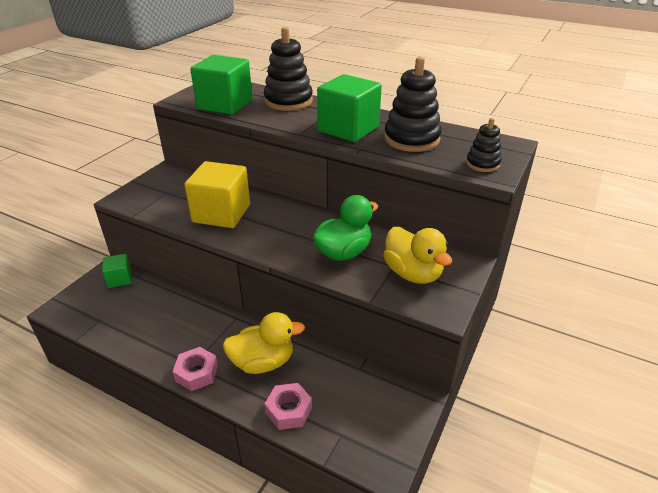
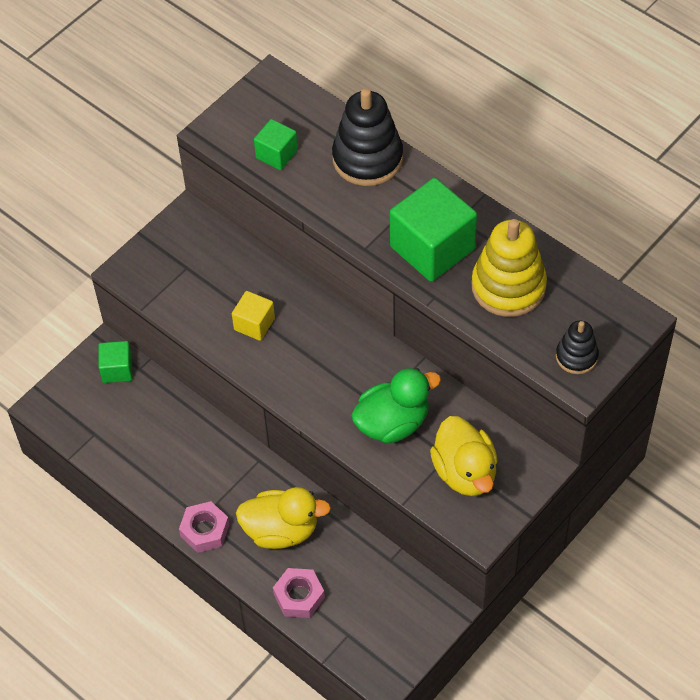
camera: 15 degrees right, 20 degrees up
(221, 213) = (254, 324): yellow cube -> yellow cube, size x0.52
(225, 104) = (276, 154): green cube -> green cube, size x0.52
(411, 139) = (508, 286): black stacking toy -> yellow stacking toy

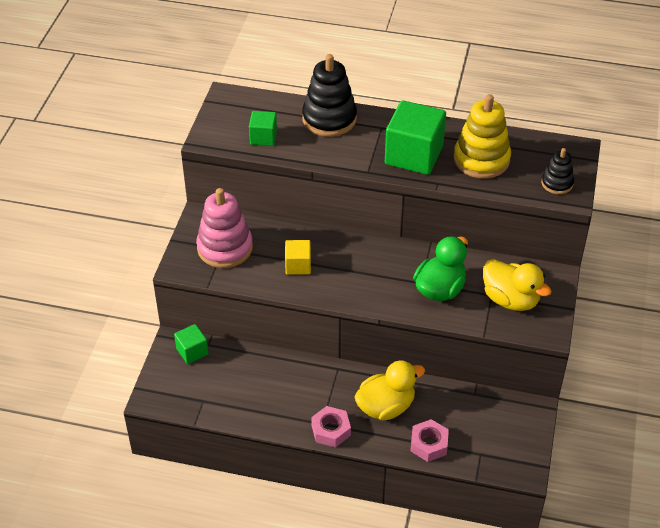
camera: 30 degrees left, 10 degrees down
(189, 268) = (225, 248): none -> pink stacking toy

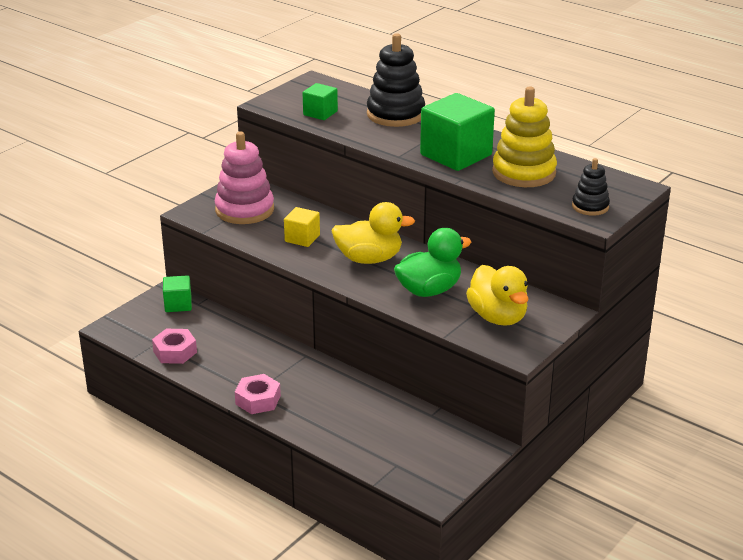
camera: 25 degrees right, 15 degrees down
(386, 407) = (328, 398): yellow duck -> yellow duck (369, 259)
(429, 444) = (348, 440): pink nut -> pink nut (175, 352)

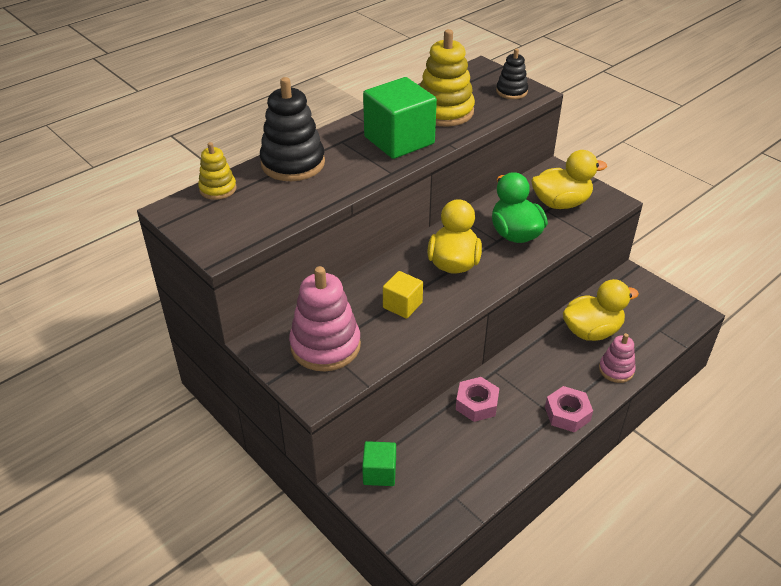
camera: 80 degrees left, 10 degrees up
(175, 352) = (476, 480): pink nut -> pink nut (476, 404)
(320, 113) = (266, 212): green cube -> none
(324, 431) = (616, 370): none -> pink stacking toy
(346, 92) = (218, 189): none -> yellow stacking toy
(380, 415) = (591, 331): none -> yellow duck

